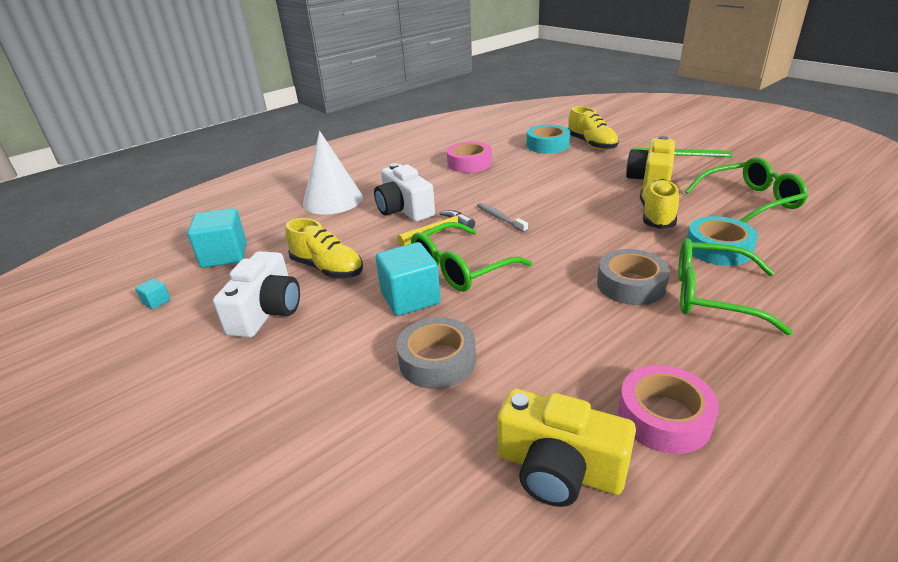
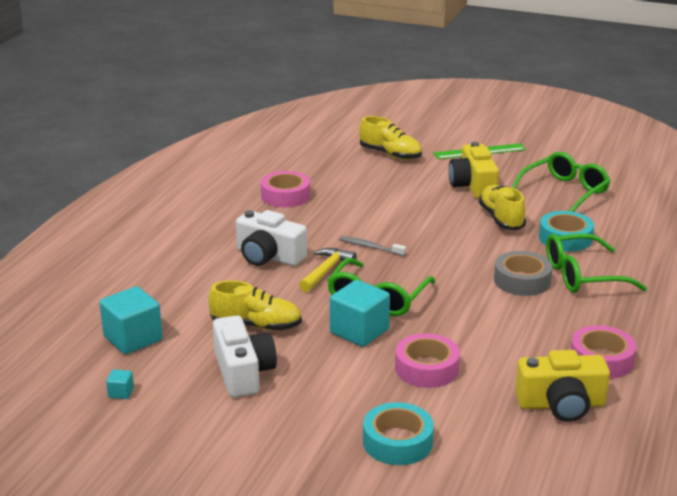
camera: 30 degrees left, 5 degrees down
(333, 200) = (180, 262): white cone -> none
(437, 360) = (426, 368): grey tape -> pink tape
(547, 145) = (347, 162): turquoise tape -> turquoise tape (397, 442)

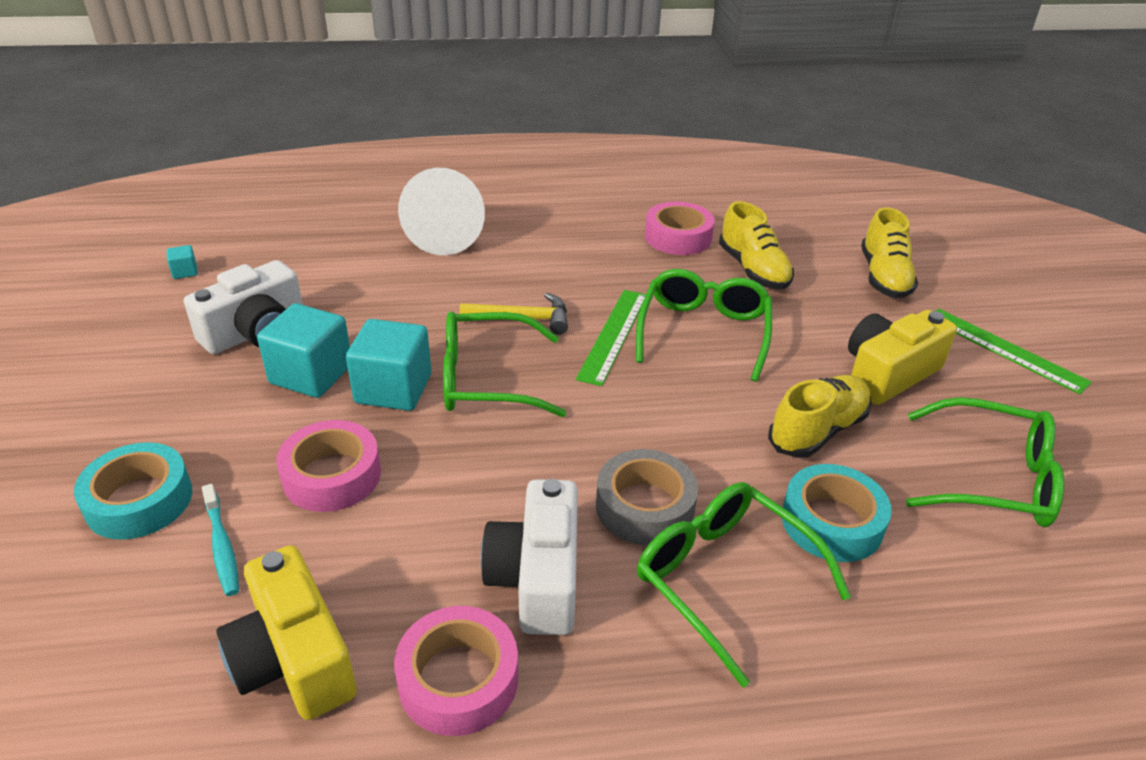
camera: 60 degrees right, 10 degrees up
(133, 338) = (291, 246): turquoise cube -> turquoise cube (311, 374)
(191, 272) = (447, 235): none -> white cone
(256, 326) = (360, 310): yellow shoe -> yellow shoe (753, 270)
(268, 256) = (523, 270): white camera -> white camera (537, 577)
(370, 247) = (613, 335): grey toothbrush -> green ruler
(394, 220) = (703, 333): none -> green glasses
(461, 416) = (222, 546): none -> turquoise toothbrush

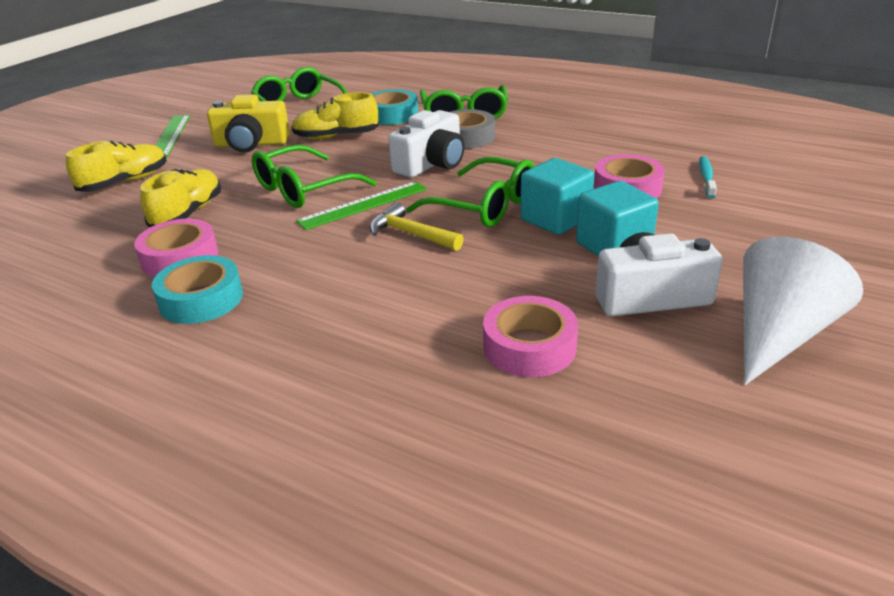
camera: 140 degrees left, 5 degrees down
(139, 500) = (761, 208): turquoise tape -> turquoise tape (201, 299)
(185, 272) = (722, 405): turquoise cube -> none
(294, 658) = (676, 139): yellow camera -> none
(447, 235) = (374, 343): white cone -> white cone (778, 334)
(458, 679) = (605, 120): pink tape -> pink tape (529, 347)
(537, 577) = (545, 132): white camera -> white camera (431, 164)

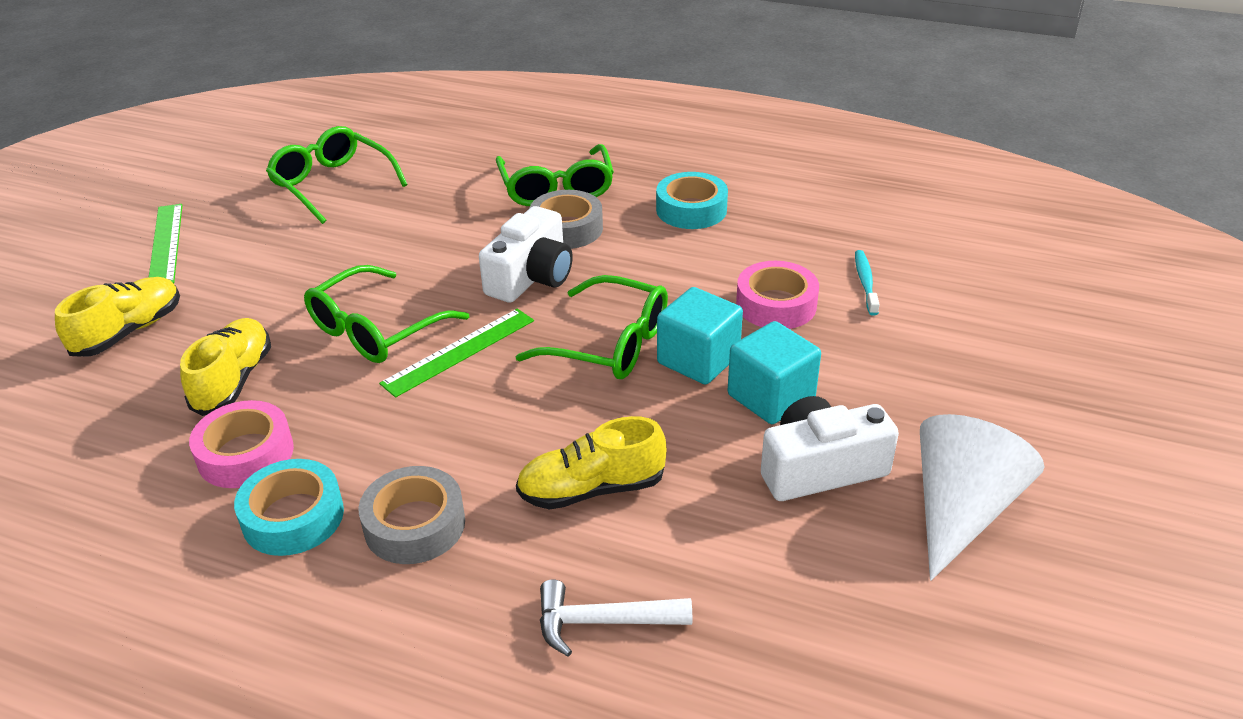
camera: 10 degrees left, 5 degrees up
(251, 144) = (284, 254): yellow camera -> none
(295, 311) = (414, 525): none -> grey tape
(336, 137) = (396, 235): yellow shoe -> yellow shoe (591, 489)
(392, 115) = (461, 192): turquoise tape -> turquoise tape (691, 210)
(410, 234) = (529, 395): yellow hammer -> none
(433, 390) = (602, 622): none -> white hammer
(529, 347) = (697, 551): pink tape -> none

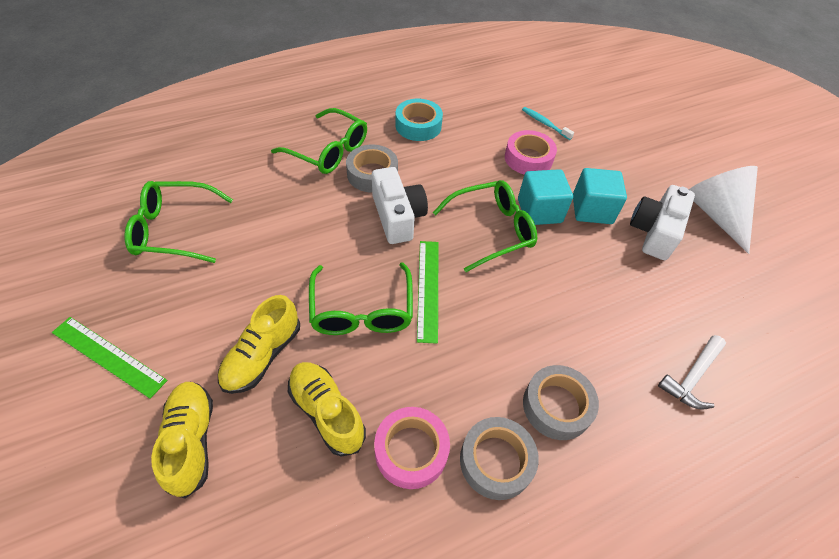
camera: 50 degrees left, 15 degrees up
(293, 517) = (496, 461): turquoise tape -> grey tape
(591, 489) = (596, 315): yellow shoe -> yellow shoe (262, 356)

